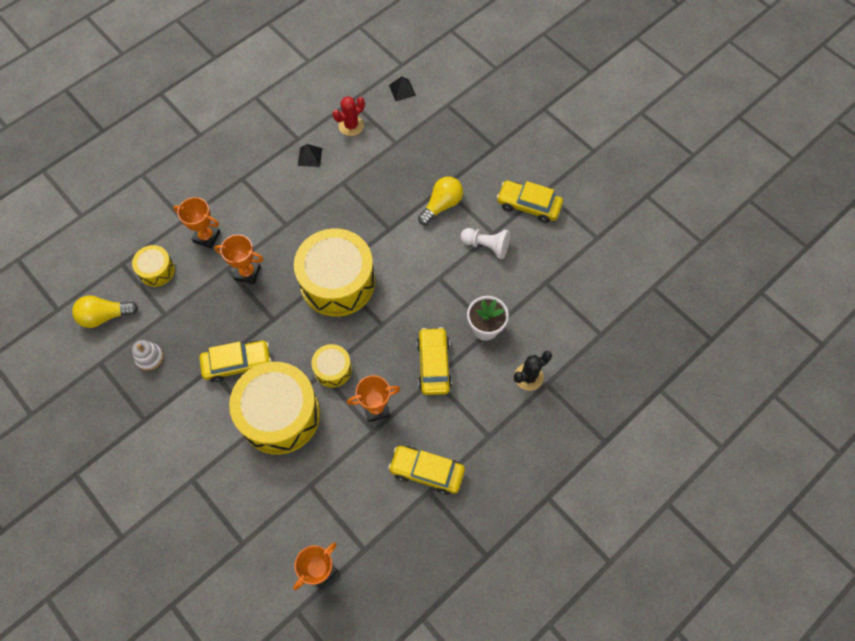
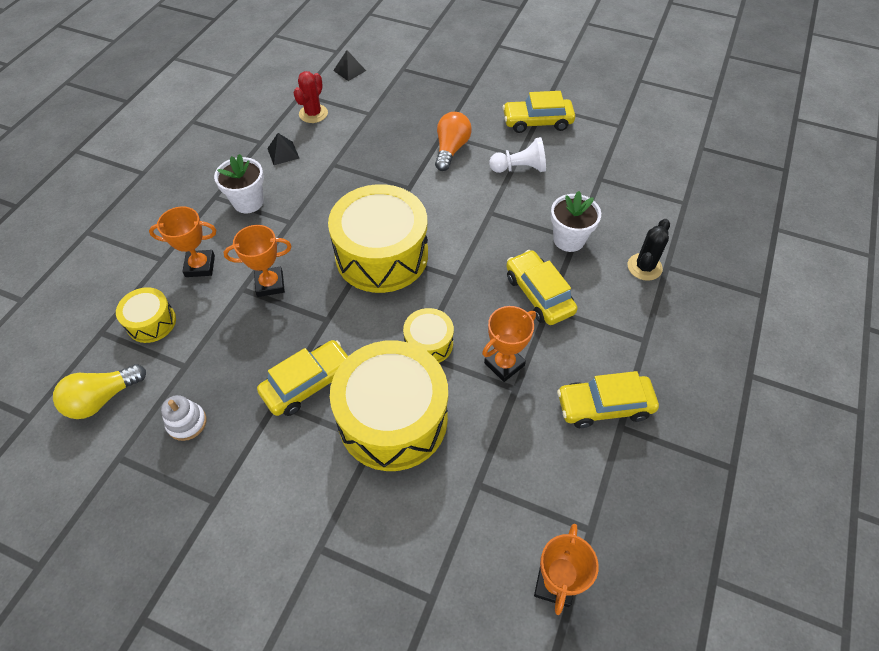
camera: 25 degrees left, 10 degrees down
(264, 193) = (248, 202): none -> white flower pot
(441, 205) = (451, 149): yellow light bulb -> orange light bulb

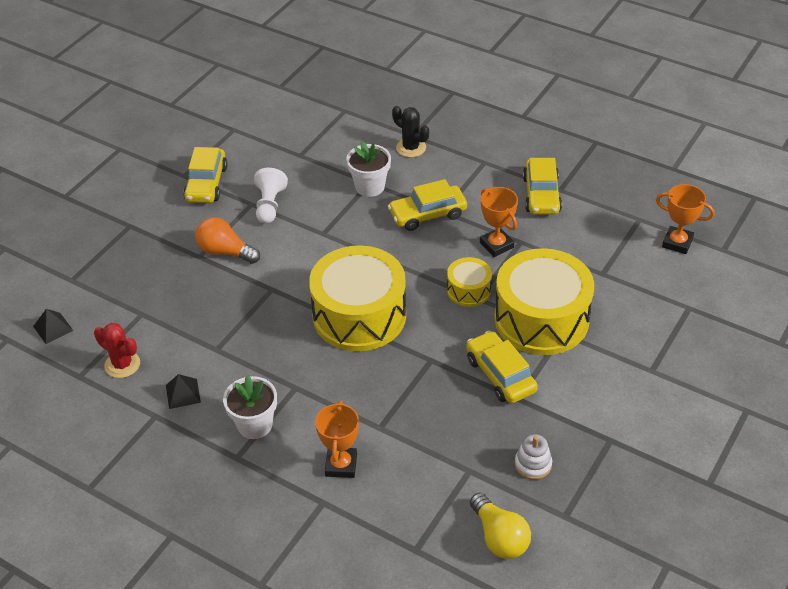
camera: 80 degrees left, 10 degrees down
(151, 322) = (410, 503): yellow drum -> none
(270, 284) = (379, 404): orange trophy -> none

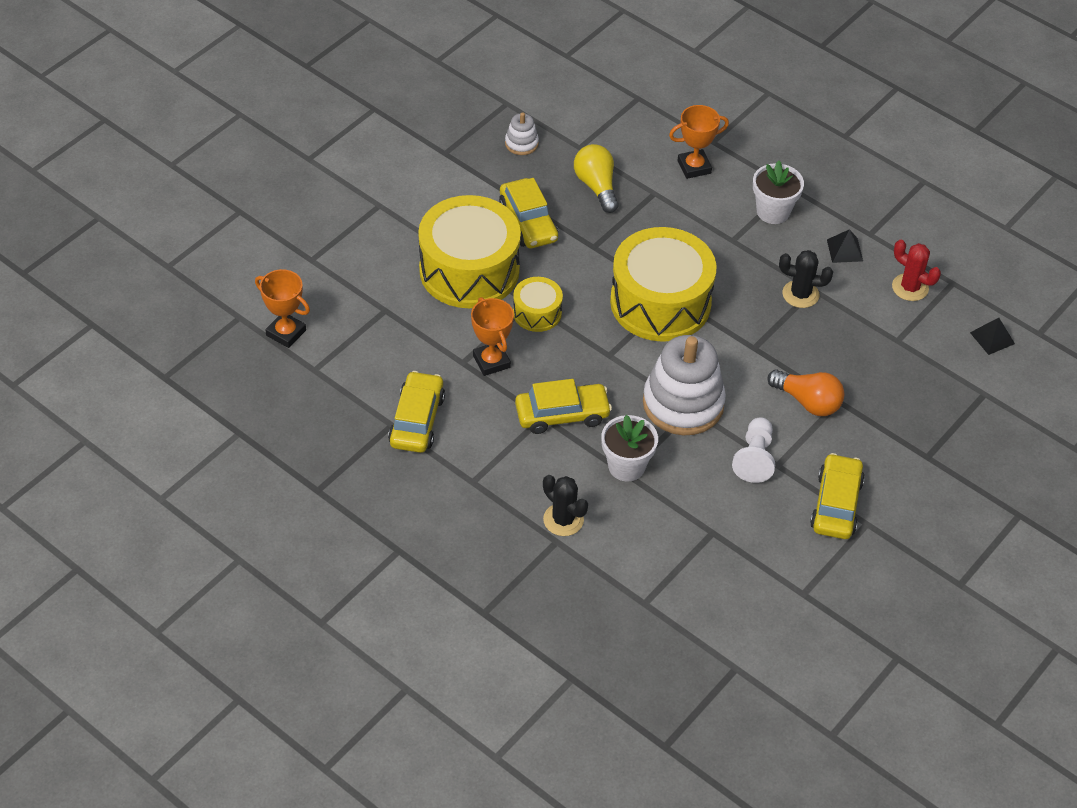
camera: 175 degrees left, 5 degrees up
(229, 342) = (800, 294): none -> black cactus
(330, 236) = (683, 404): none -> white stacking toy
(341, 465) = (694, 167): orange trophy -> orange trophy turned 60 degrees clockwise
(499, 537) = (566, 96): yellow light bulb -> yellow light bulb (596, 186)

